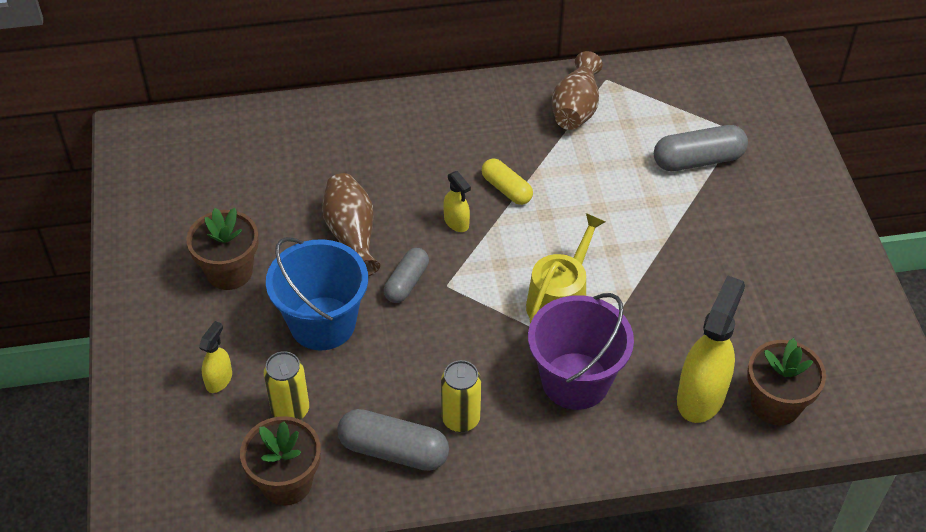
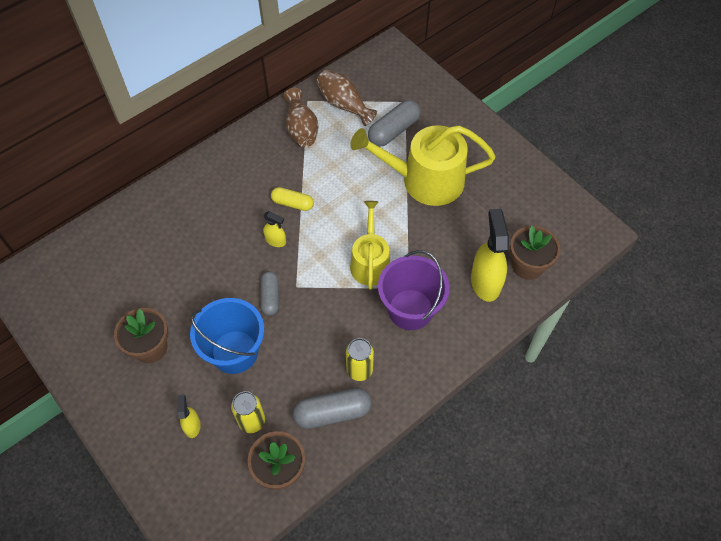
camera: 30 degrees left, 10 degrees up
(351, 235) = (215, 282): brown vase -> brown vase (344, 105)
(700, 236) = (424, 180): none -> yellow watering can

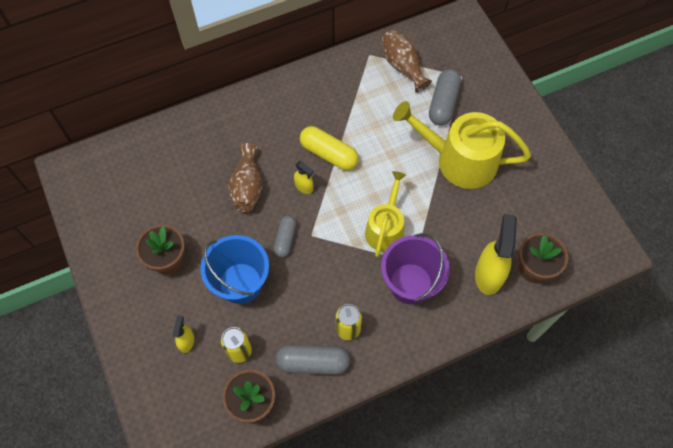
camera: 15 degrees right, 5 degrees up
(292, 203) = (329, 154): yellow capsule -> yellow capsule, size x1.53
(301, 129) = (356, 82): brown vase -> brown vase (247, 187)
(394, 130) = (443, 103): grey capsule -> grey capsule turned 45 degrees counterclockwise

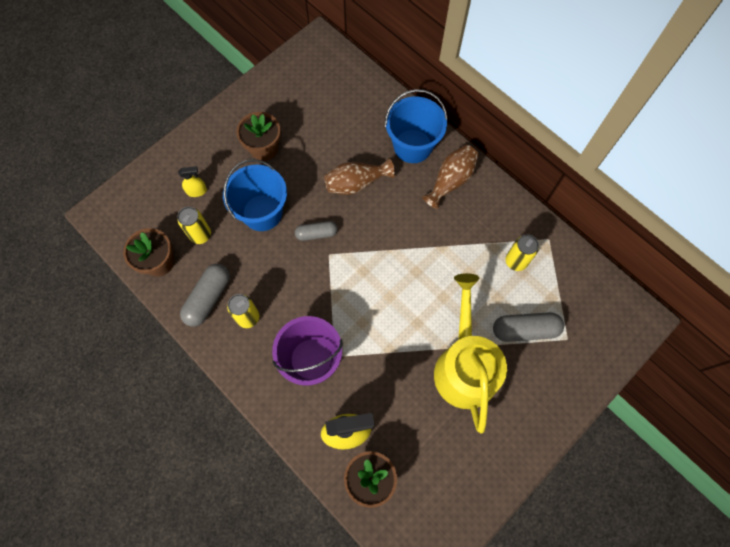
camera: 70 degrees right, 5 degrees up
(230, 126) = (412, 146): none -> blue bucket
(304, 186) = (375, 230): yellow spray bottle -> none
(313, 362) = (208, 298): grey capsule -> grey capsule turned 45 degrees clockwise
(329, 154) = (419, 240): yellow capsule -> none
(380, 86) = (516, 261): none -> yellow can
(385, 228) = (360, 318): yellow watering can -> none
(402, 66) = (550, 275): brown vase -> brown vase (451, 181)

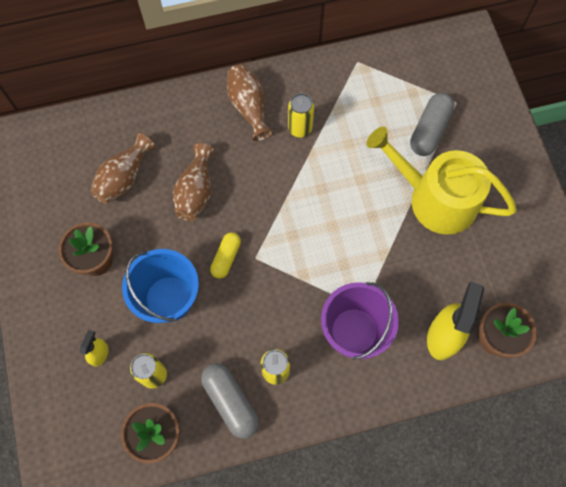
camera: 60 degrees left, 0 degrees up
(316, 234) = (226, 258): grey capsule -> yellow capsule
(337, 130) = (124, 178): none -> brown vase
(412, 146) = (190, 119): blue bucket -> none
(516, 261) = (362, 100): yellow can -> yellow can (300, 128)

